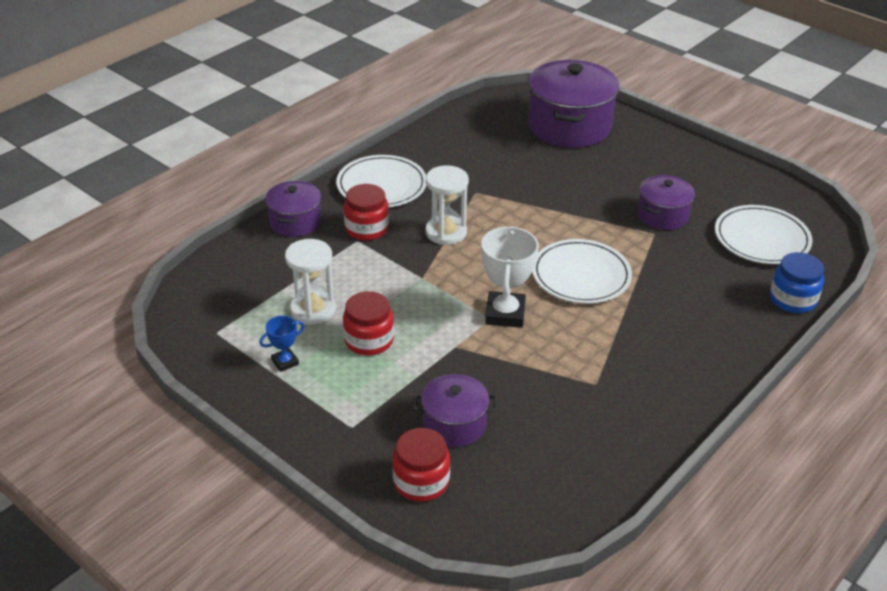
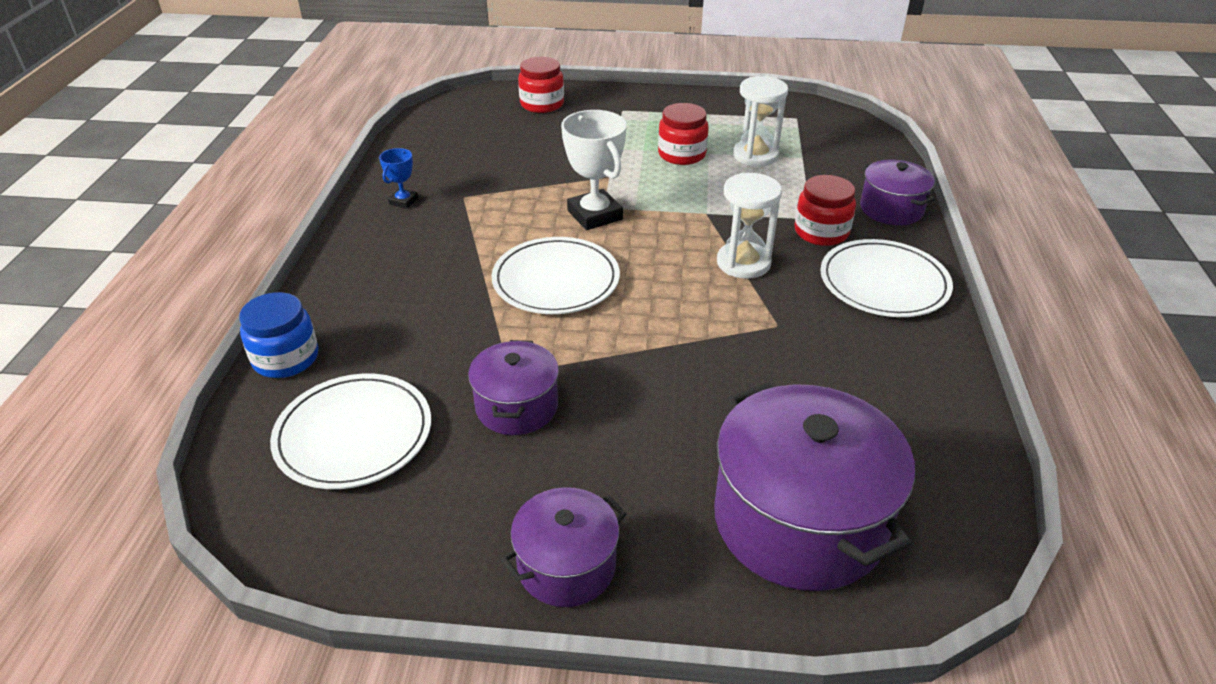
camera: 145 degrees right, 0 degrees up
(285, 362) = (720, 121): blue trophy -> blue trophy (403, 201)
(454, 424) = (553, 135): purple pot -> purple pot (566, 566)

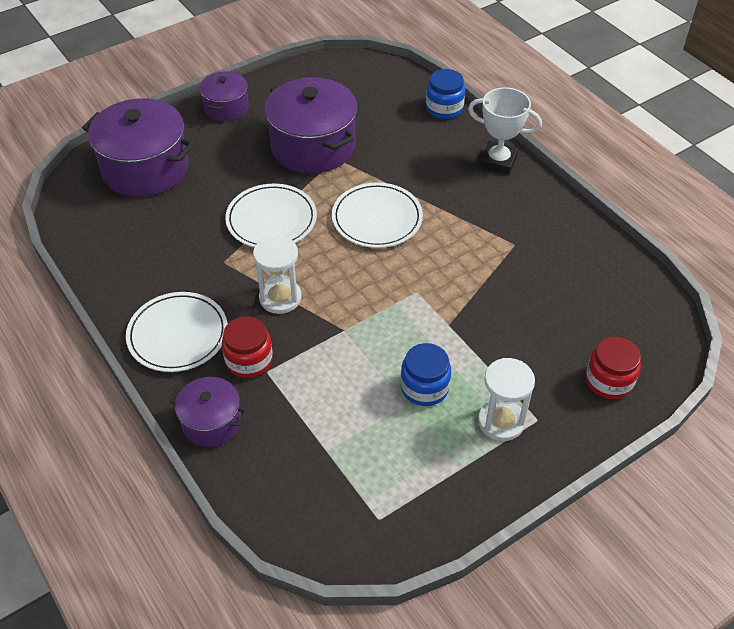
camera: 140 degrees right, 10 degrees up
(354, 435) = (365, 100): white plate -> white plate (271, 219)
(403, 201) = (542, 218): blue trophy -> none
(517, 406) = (313, 146): purple pot -> purple pot, size x1.82
(595, 215) = (414, 281): white trophy -> white trophy (498, 161)
(682, 154) = (424, 387): red jar -> blue jar
(755, 155) = (366, 426): white hourglass -> white hourglass (501, 421)

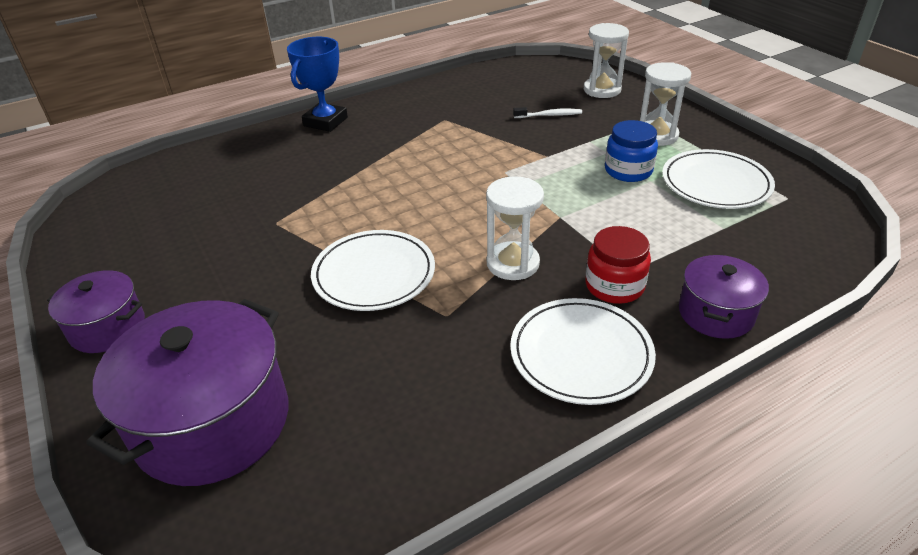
camera: 85 degrees left, 10 degrees down
(313, 146) = (243, 241): purple pot -> none
(377, 218) = (391, 194): white plate -> white plate (715, 183)
(444, 108) = (223, 148): blue jar -> none
(498, 161) = (325, 122): white trophy -> blue trophy
(535, 328) = (549, 115): none -> white toothbrush
(609, 381) = (602, 90): red jar -> white hourglass

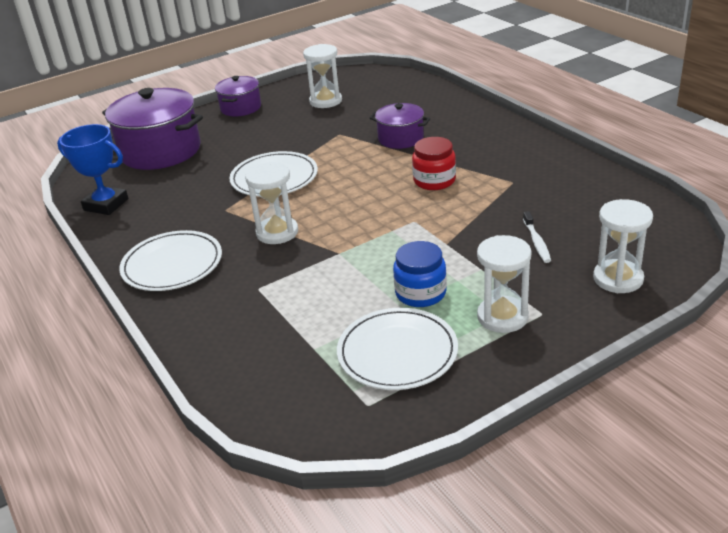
camera: 90 degrees right, 5 degrees down
(161, 237) = (325, 101): none -> white hourglass
(325, 122) = (495, 126): blue trophy -> blue trophy (106, 204)
(614, 286) = (241, 280): red jar -> red jar (434, 181)
(716, 313) = (196, 331): purple pot -> purple pot (400, 138)

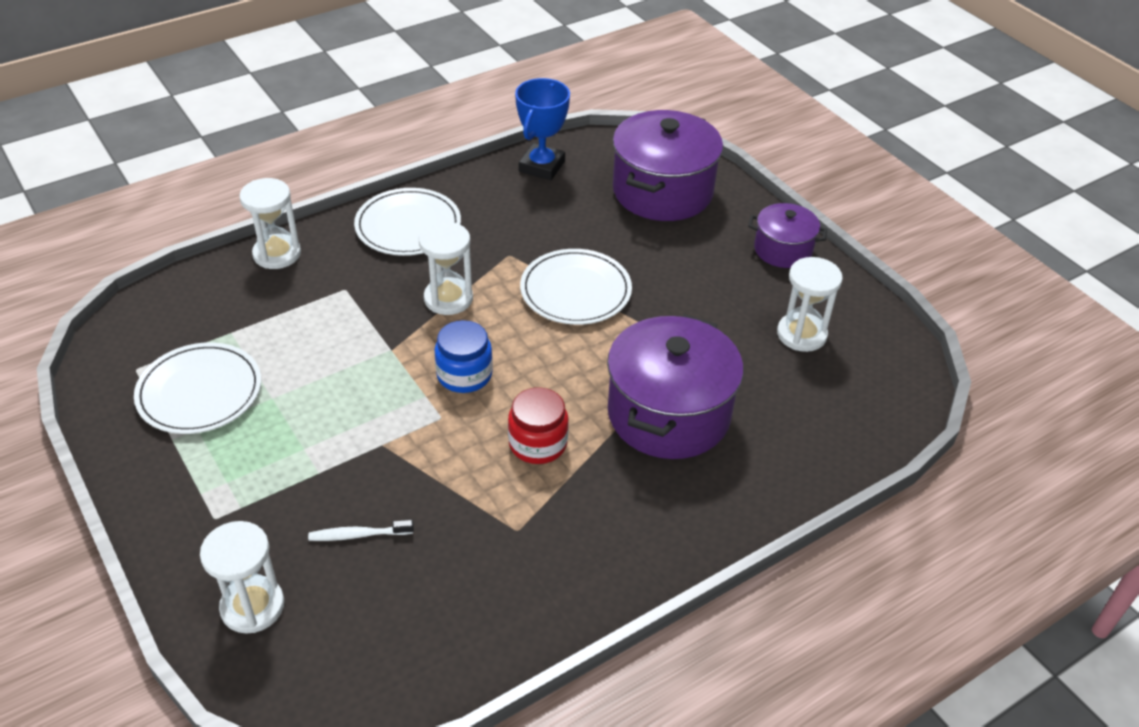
camera: 85 degrees right, 10 degrees up
(400, 138) = (668, 414): purple pot -> purple pot, size x1.82
(420, 293) = (291, 415): blue jar -> blue jar (464, 375)
(502, 317) = (223, 482): white hourglass -> white hourglass (277, 254)

